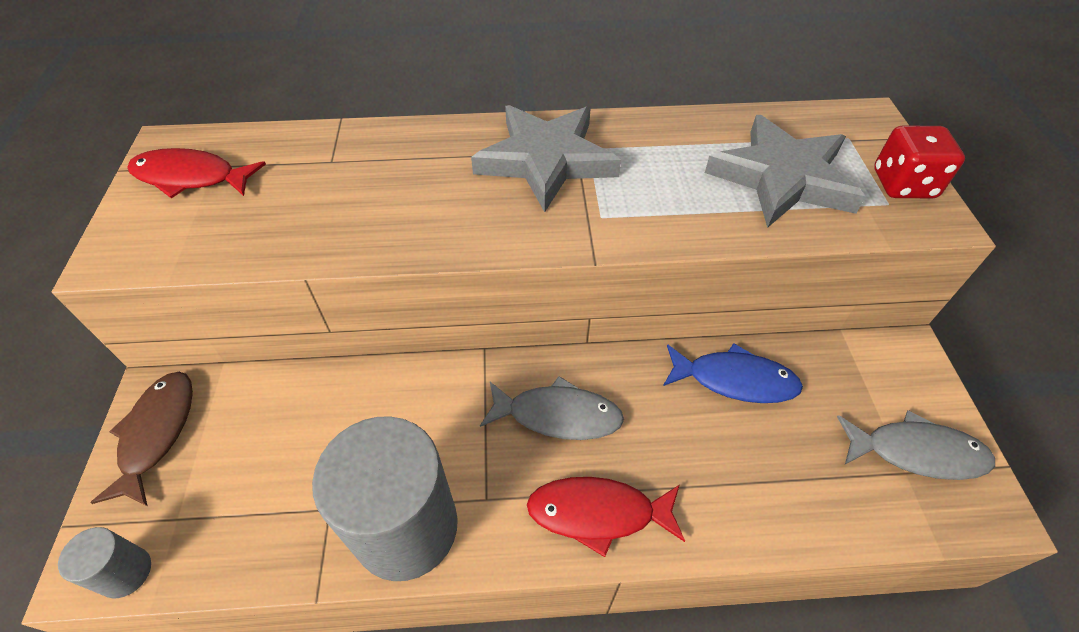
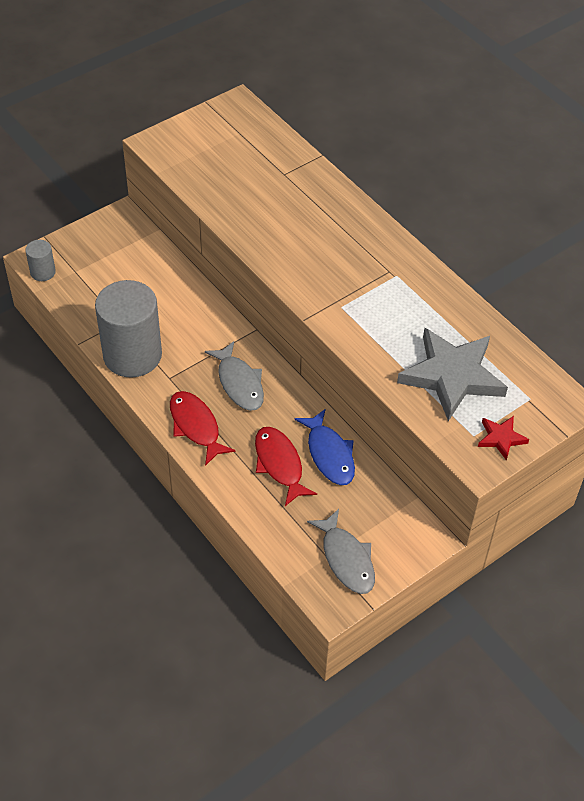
camera: 55 degrees right, 0 degrees up
(156, 433) = (105, 233): brown fish -> none
(191, 177) = (224, 131): red fish -> red fish (279, 464)
(546, 160) = (367, 261): grey star -> none
(903, 184) = (501, 438): red dice -> red star

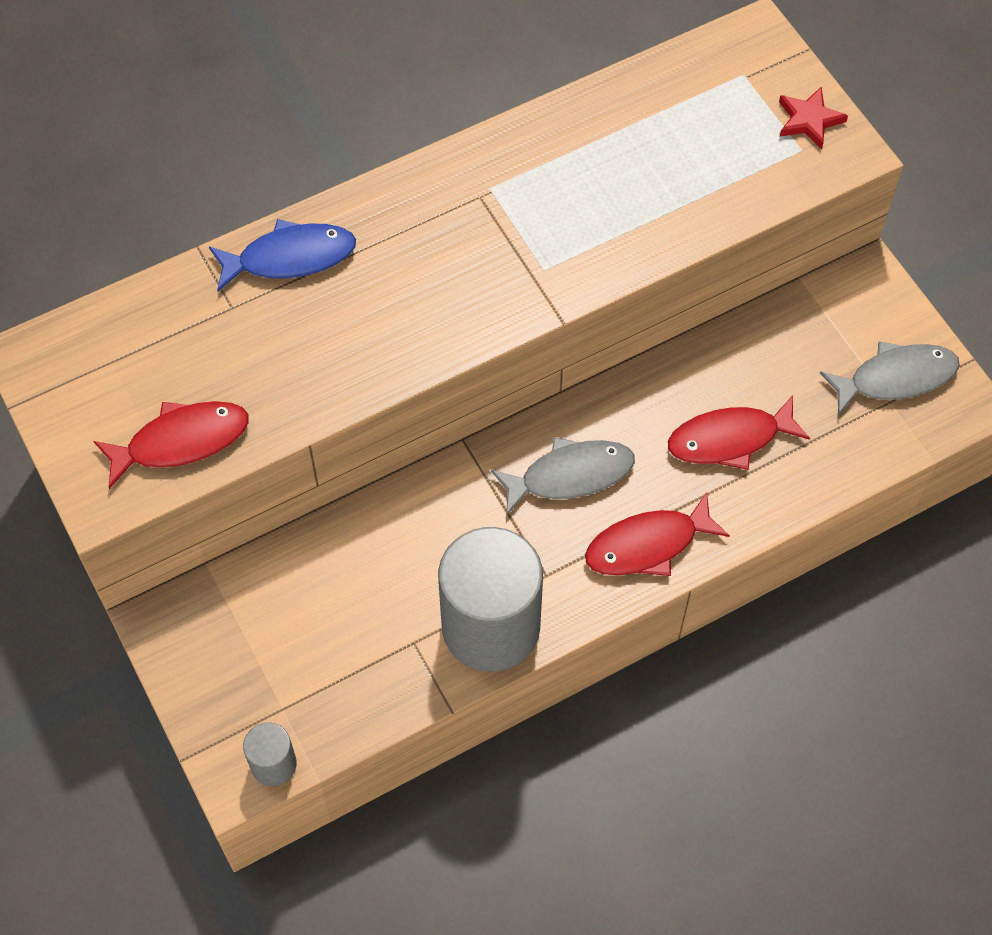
camera: 80 degrees left, 10 degrees up
(193, 166) = (181, 441): none -> red fish
(329, 454) = (717, 373): blue fish -> blue fish (290, 258)
(452, 376) = (695, 155): grey star -> none

